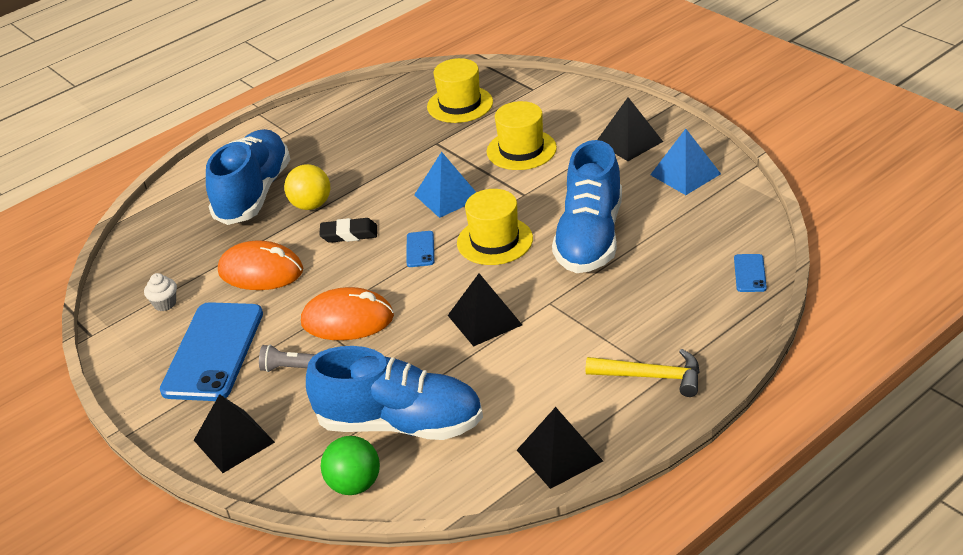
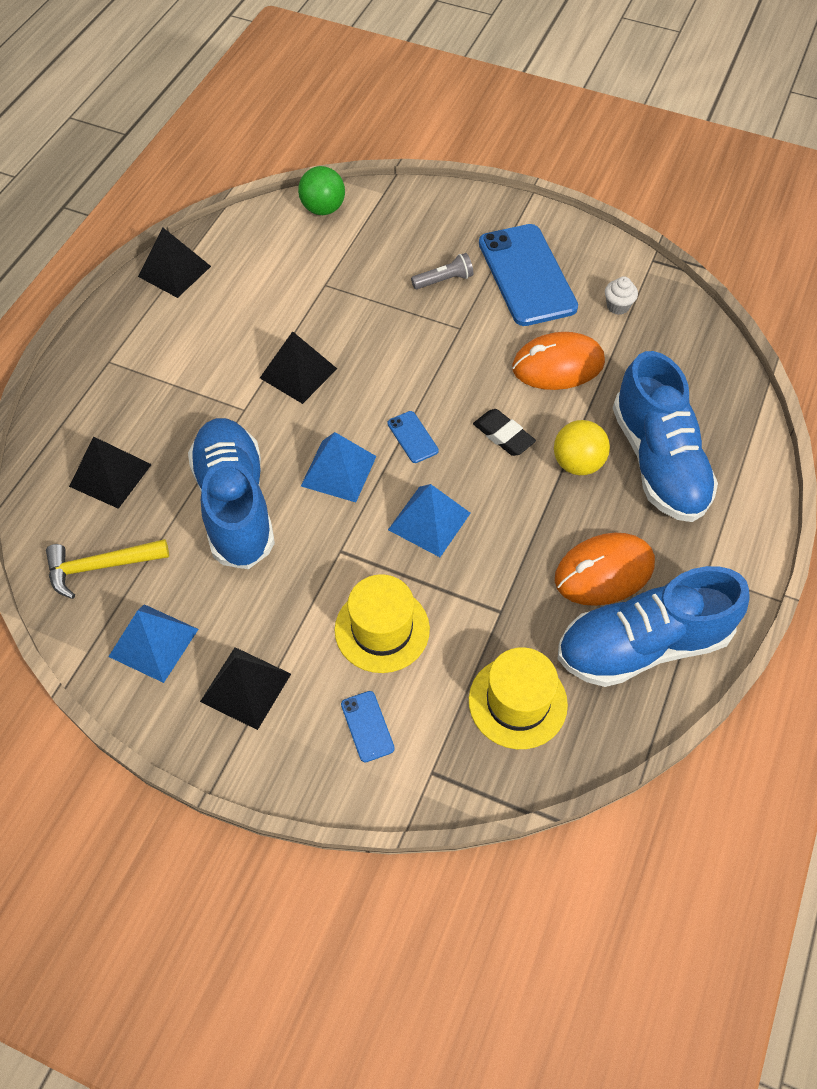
camera: 150 degrees right, 20 degrees up
(234, 441) = (442, 213): black pyramid -> black pyramid (110, 475)
(347, 320) = (429, 338): orange mouse -> orange mouse (604, 572)
(349, 234) = (503, 435): black eraser -> black eraser turned 75 degrees clockwise
(400, 424) = (317, 260): blue shoe -> blue shoe (642, 645)
(494, 241) = (338, 471): yellow hat -> blue pyramid
(652, 376) = (118, 358): yellow hammer -> yellow hammer (100, 567)
(750, 273) = (47, 502): blue phone -> blue phone (367, 726)

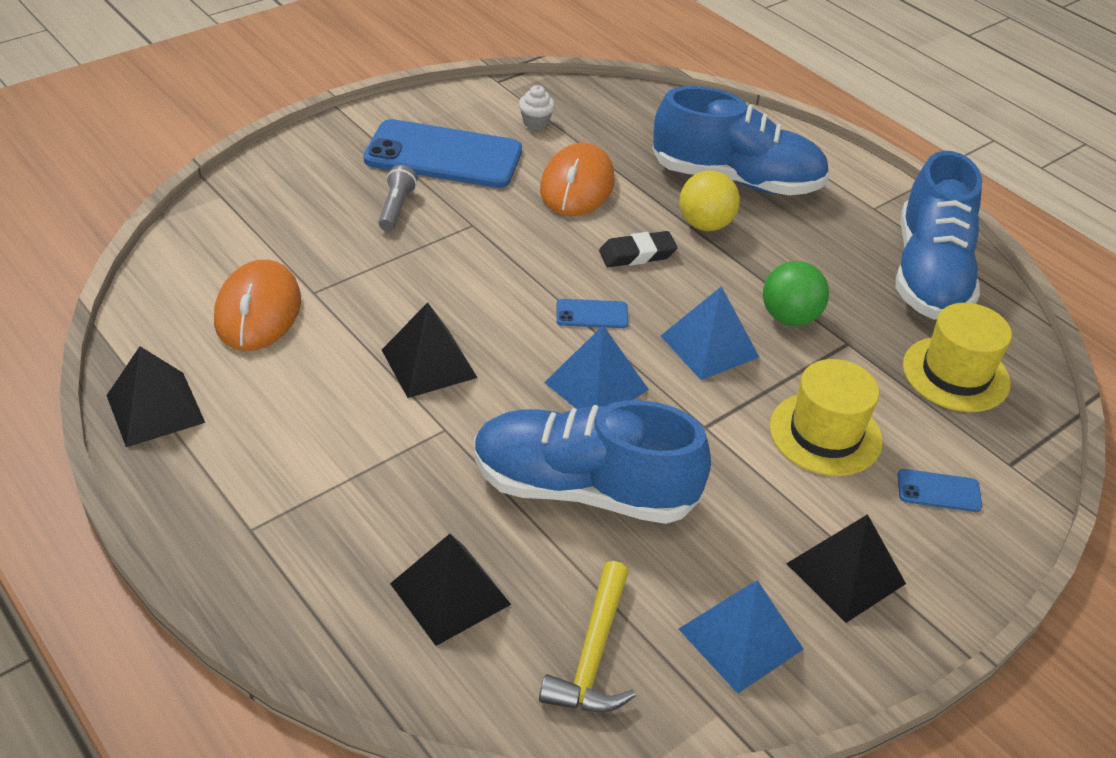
camera: 65 degrees left, 15 degrees down
(323, 209) = (193, 248): green ball -> green ball (789, 317)
(604, 572) = (839, 262): orange mouse -> orange mouse (258, 311)

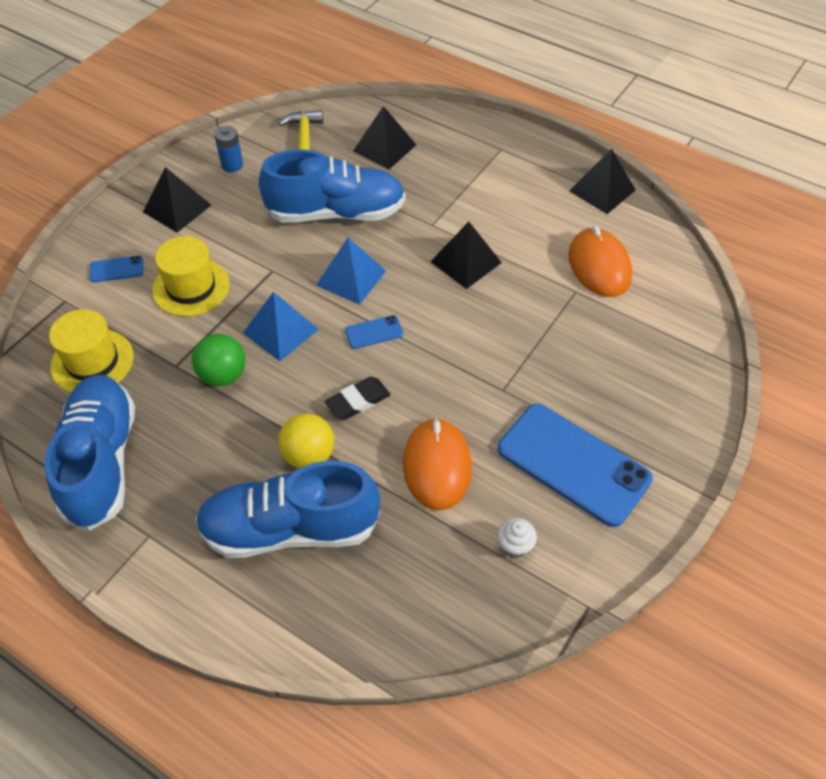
camera: 165 degrees right, 10 degrees up
(396, 208) = (572, 387): grey flashlight -> none
(443, 155) = (573, 464): blue phone -> blue phone turned 45 degrees clockwise
(740, 639) = (232, 165): blue pyramid -> blue battery

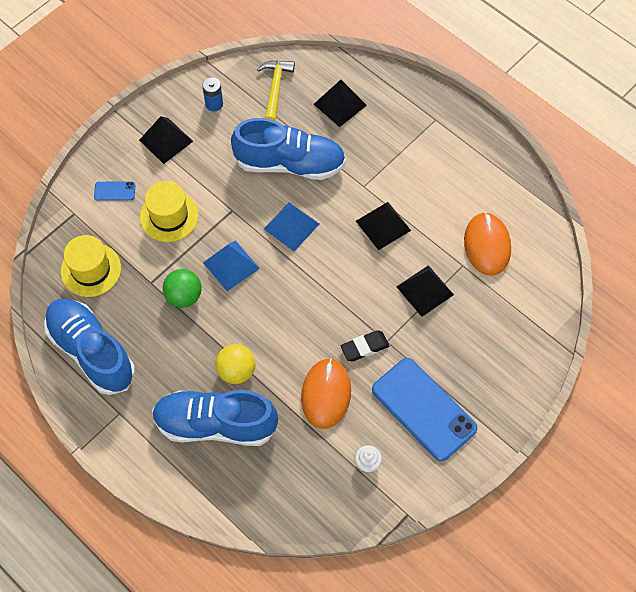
camera: 10 degrees right, 10 degrees up
(101, 461) = (91, 352): blue shoe -> blue shoe turned 45 degrees counterclockwise
(358, 401) = (278, 333): black eraser -> black eraser (364, 347)
(374, 332) = (300, 277): blue phone -> none
(602, 190) = (508, 173): black pyramid -> black pyramid (425, 290)

